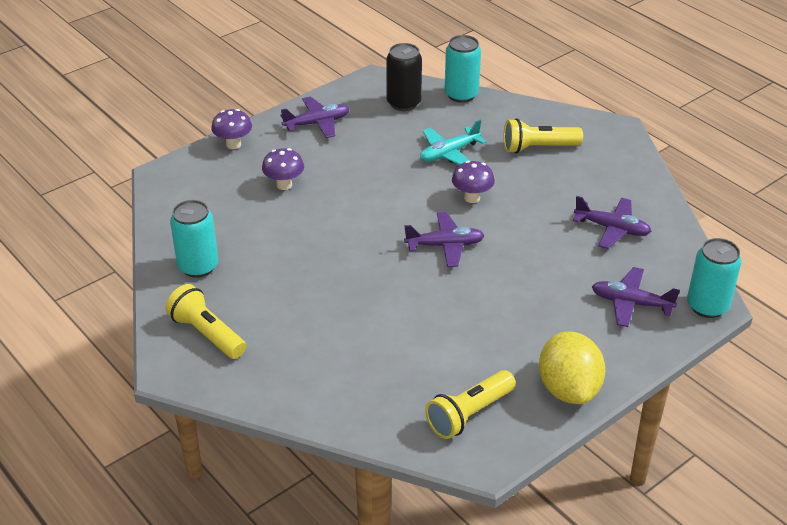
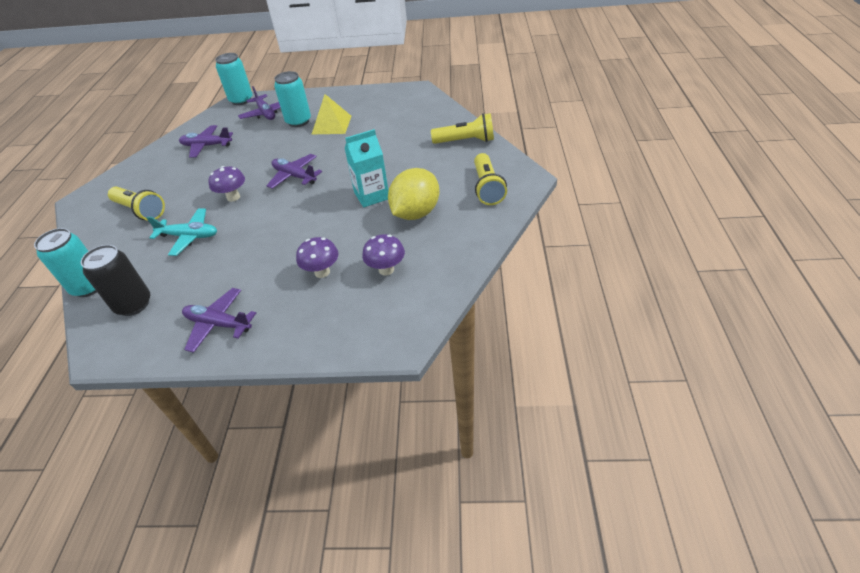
camera: 135 degrees left, 5 degrees up
(198, 266) = (452, 234): turquoise can -> turquoise can (298, 121)
(233, 144) = (307, 342): purple mushroom -> purple mushroom (386, 270)
(328, 265) = (371, 196): none -> turquoise carton
(469, 414) = (401, 104): yellow flashlight -> yellow flashlight (466, 141)
(512, 329) = (331, 125): none -> yellow pyramid
(568, 389) = (348, 96): yellow lemon -> yellow lemon (415, 213)
(612, 229) = (207, 146): purple plane -> purple plane turned 60 degrees counterclockwise

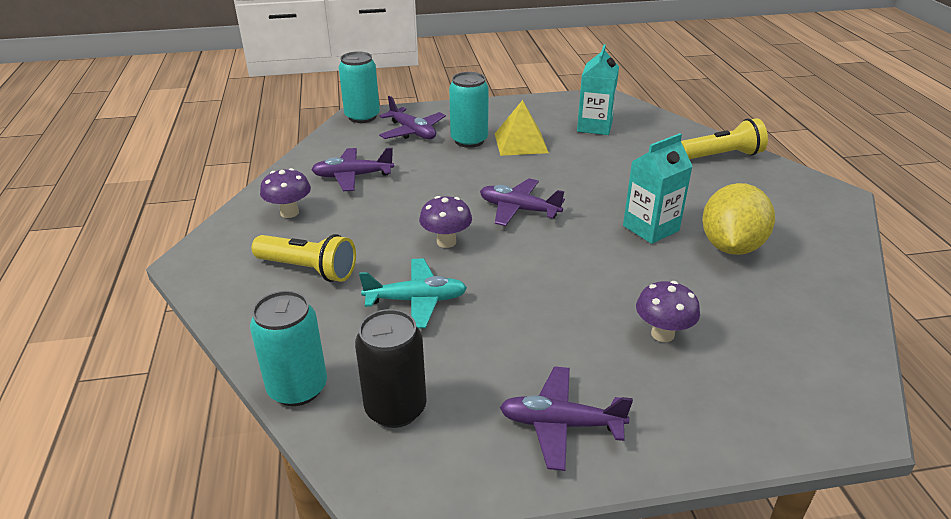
camera: 15 degrees left, 10 degrees down
(386, 270) = (752, 323): purple mushroom -> purple mushroom (289, 212)
(392, 113) = (594, 126): none -> turquoise carton
(487, 188) = (799, 210): yellow flashlight -> none

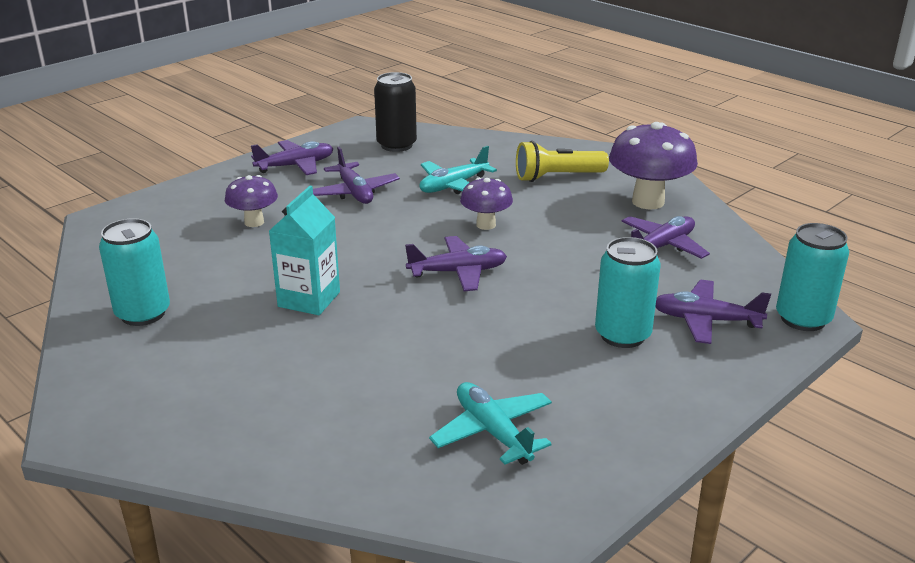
camera: 145 degrees right, 5 degrees down
(289, 212) = (648, 202): purple mushroom -> purple mushroom, size x1.72
(298, 388) = (462, 136): turquoise can -> turquoise can (143, 314)
(520, 143) = (557, 356): yellow pyramid -> none
(525, 335) = (354, 192): none -> purple plane
(594, 126) = (493, 432): turquoise carton -> turquoise plane
(722, 156) = (263, 446): yellow flashlight -> none
(730, 246) = (216, 308): yellow lemon -> none

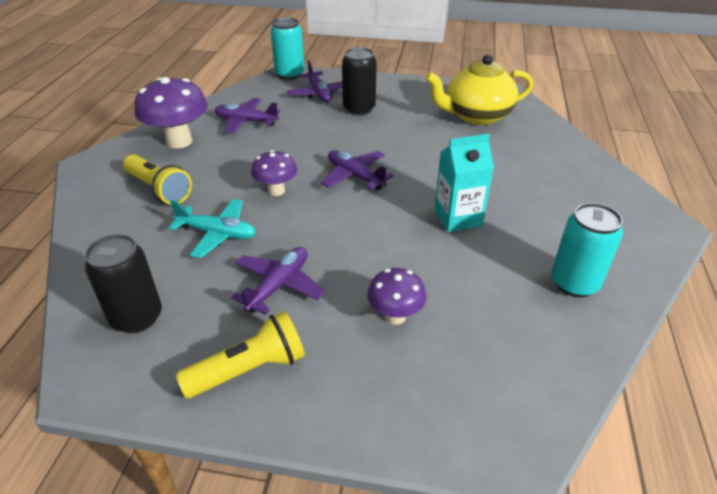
camera: 125 degrees left, 10 degrees up
(295, 166) = (249, 369): purple plane -> yellow flashlight
(493, 432) = (476, 116): turquoise plane -> yellow teapot
(622, 335) = (359, 109): turquoise can -> black can

